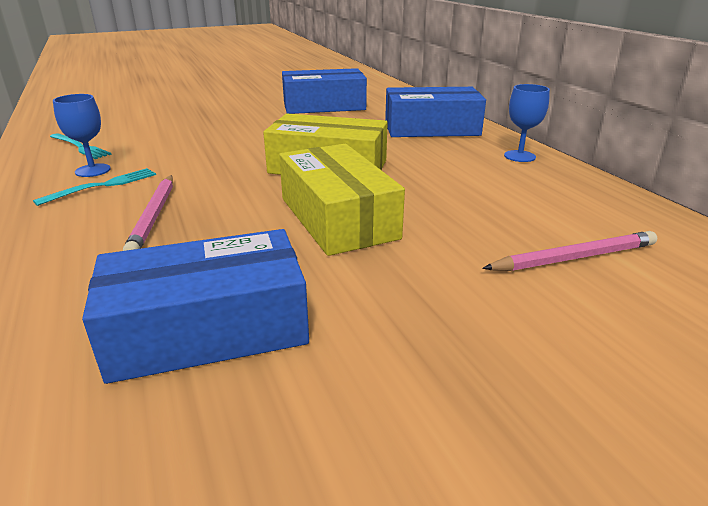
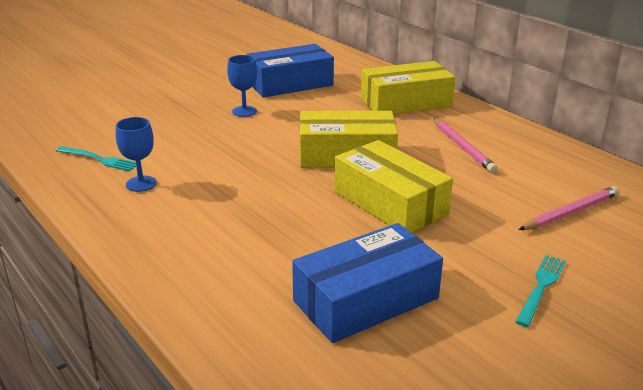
camera: 15 degrees left, 0 degrees up
(103, 186) = (168, 198): turquoise fork -> turquoise fork (541, 287)
(153, 216) = (243, 221): pink pencil -> pink pencil (462, 148)
(431, 128) = (405, 102): blue box -> yellow box
(519, 156) = (493, 126): blue goblet -> blue goblet (244, 111)

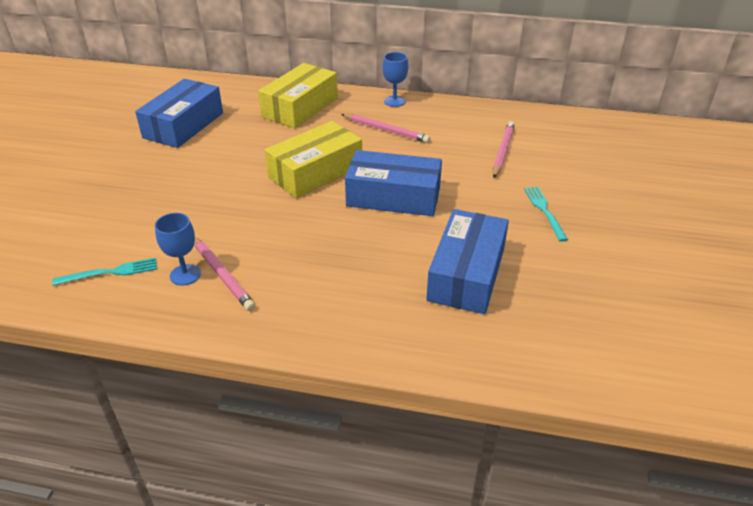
camera: 40 degrees left, 10 degrees up
(164, 196) = (222, 275): none -> pink pencil
(244, 111) = (180, 168): blue goblet -> blue goblet (394, 101)
(390, 203) = (393, 196): yellow box -> blue box

